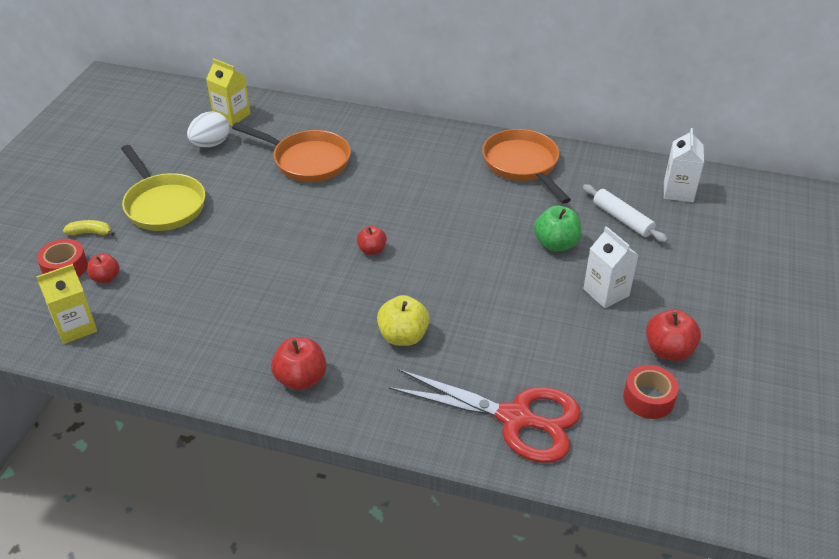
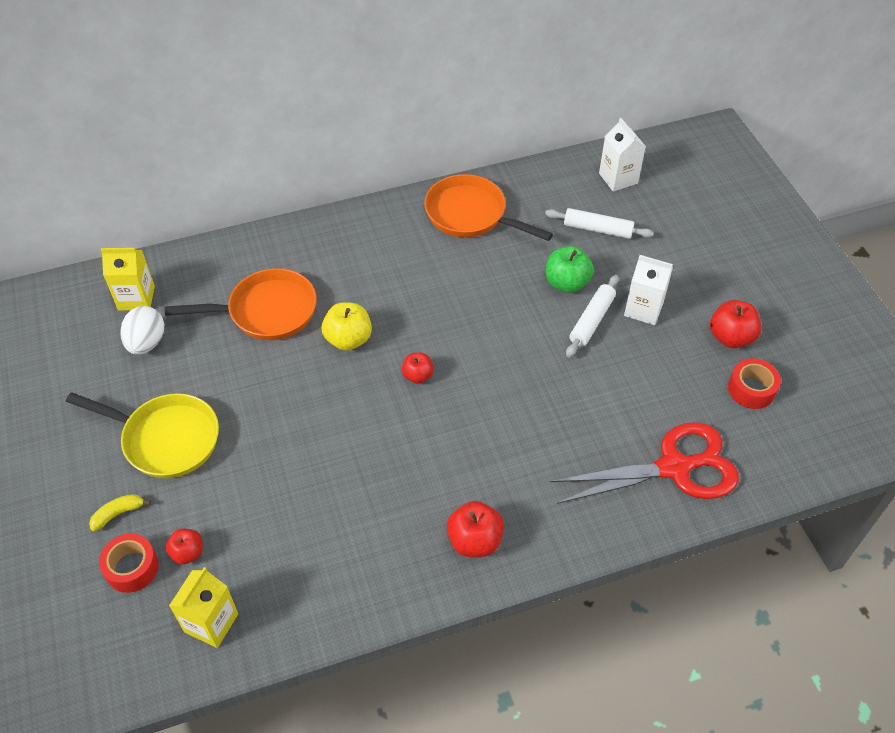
camera: 35 degrees left, 10 degrees up
(403, 336) = (522, 446): yellow apple -> yellow apple (348, 339)
(551, 279) = (592, 321): none -> white rolling pin

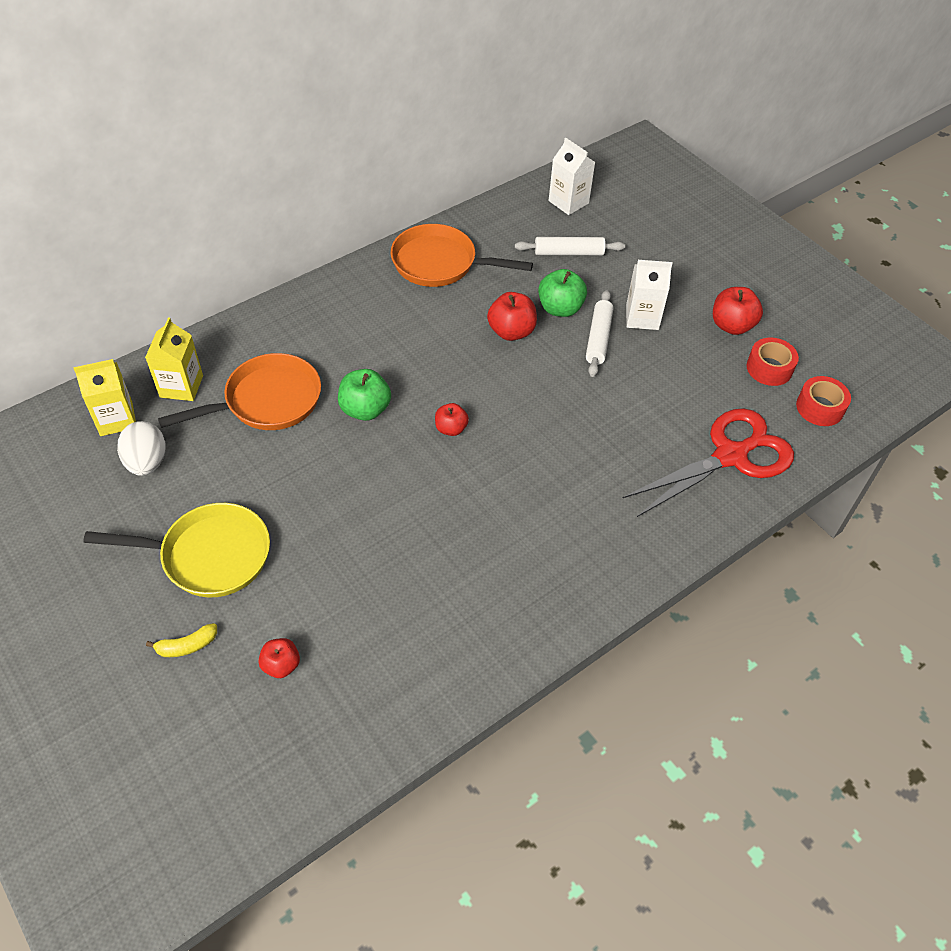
camera: 20 degrees left, 0 degrees up
(118, 513) = (187, 646): yellow banana -> yellow banana turned 150 degrees counterclockwise
(132, 568) = (225, 698): red tape -> red tape (820, 408)
(211, 623) = (336, 729): yellow carton -> yellow carton (181, 386)
(348, 339) = (365, 409): yellow apple -> green apple
(475, 541) = (573, 573): red apple -> red apple (511, 331)

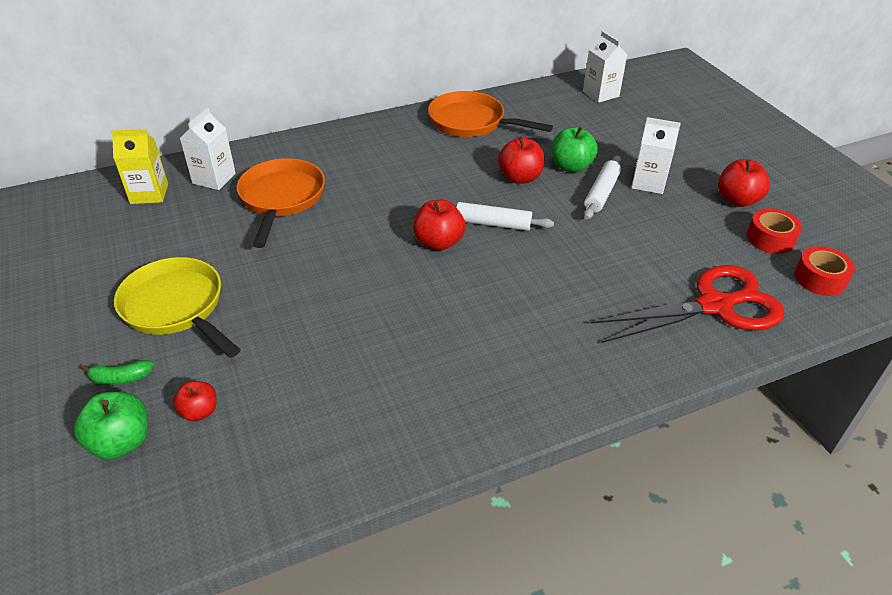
camera: 15 degrees right, 10 degrees down
(147, 462) = (158, 228): white egg -> none
(181, 386) = (214, 178): yellow carton -> white carton
(187, 646) = (120, 378): yellow banana -> green banana
(209, 555) = (176, 307): yellow pan -> yellow pan turned 150 degrees counterclockwise
(267, 401) = (281, 199): orange pan -> orange pan turned 75 degrees counterclockwise
(365, 409) = (365, 217): green apple -> green apple (121, 442)
(451, 429) = (438, 242): red apple -> red apple, size x1.58
(569, 252) = (591, 128): white rolling pin -> white rolling pin (493, 223)

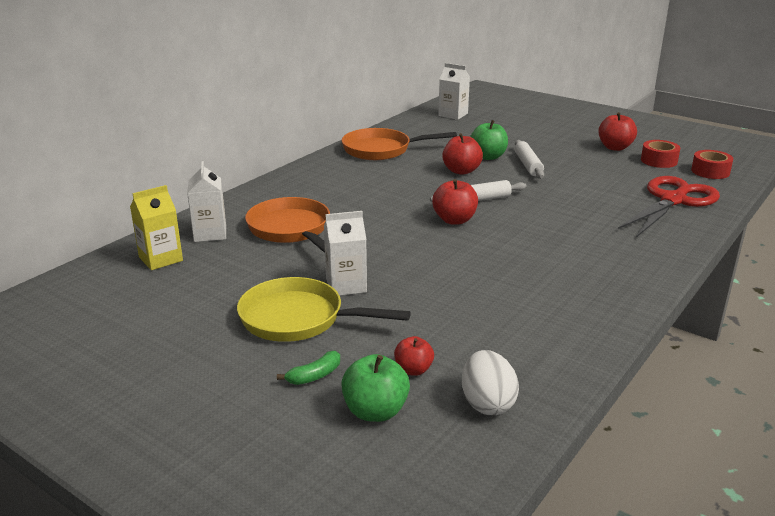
camera: 30 degrees left, 15 degrees down
(214, 483) = (487, 403): none -> white egg
(648, 183) = (550, 152): white carton -> white carton (346, 285)

